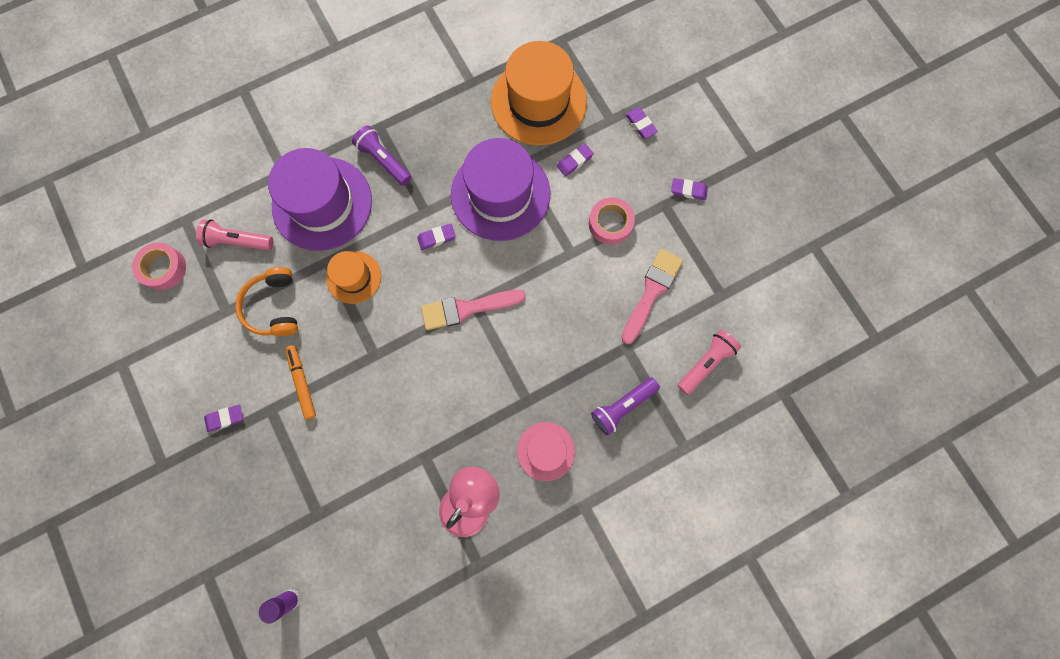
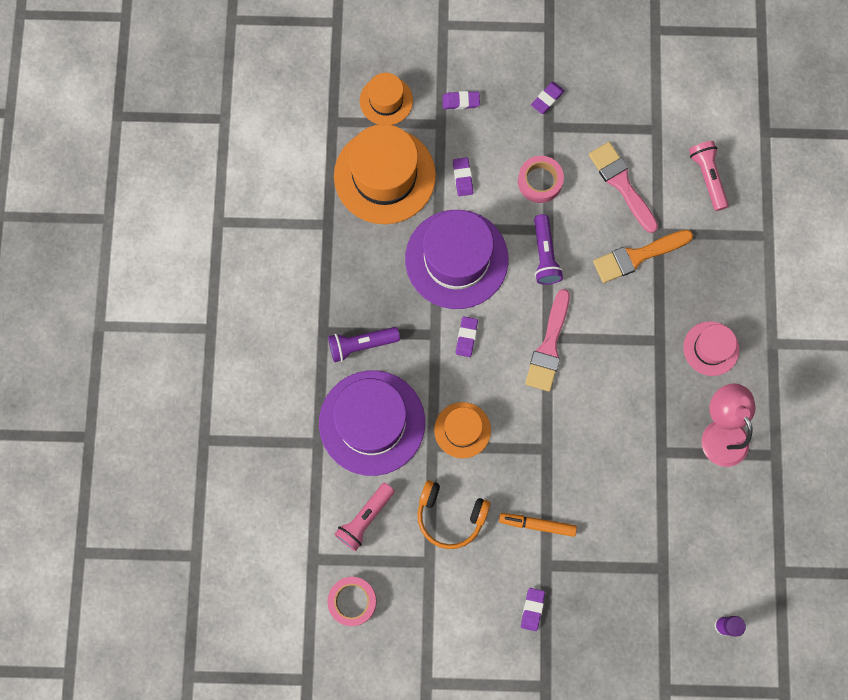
camera: 60 degrees left, 0 degrees up
(593, 340) = (637, 256): none -> orange brush
(604, 69) = (386, 100): none -> orange hat
(622, 406) = (707, 265): purple flashlight -> purple flashlight (544, 255)

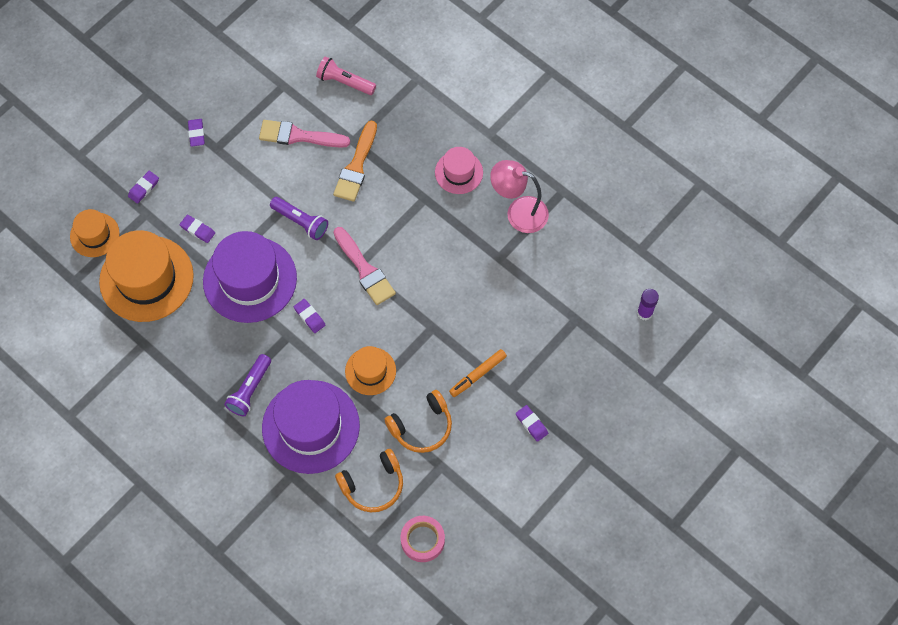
camera: 50 degrees left, 10 degrees down
(365, 518) = (373, 485): pink flashlight -> orange headphones
(540, 181) = (248, 184): pink tape -> none

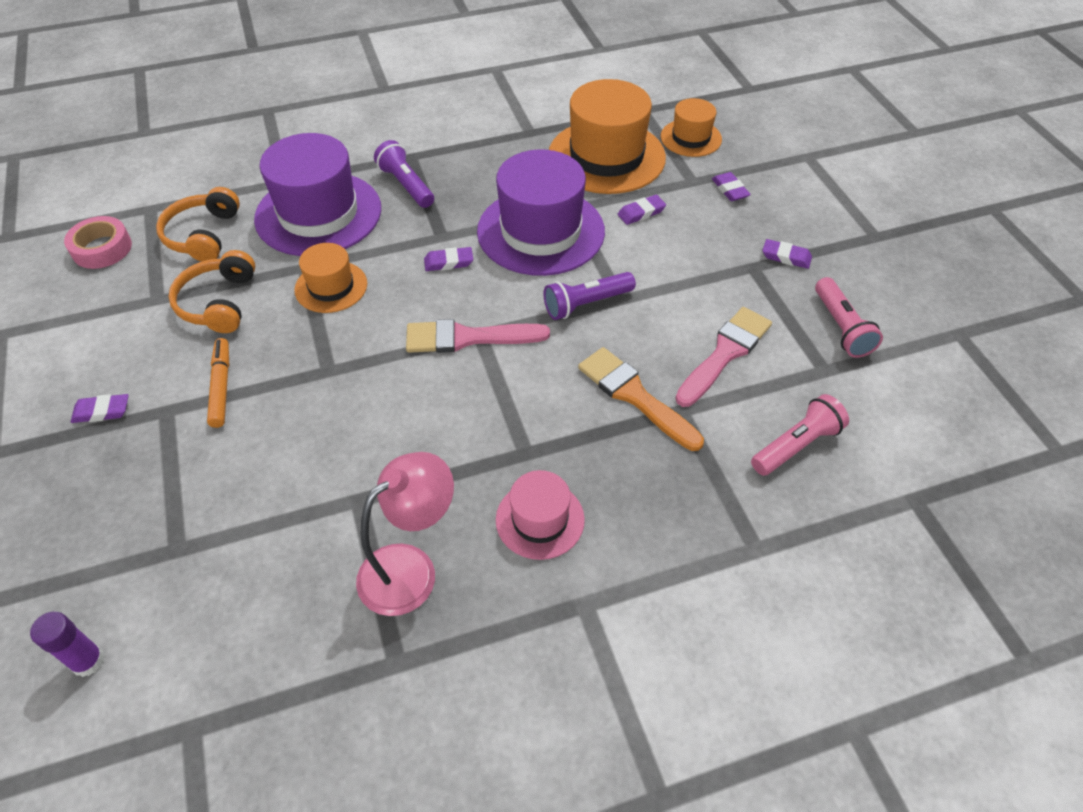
camera: 120 degrees right, 15 degrees down
(244, 87) = (841, 327): none -> pink flashlight

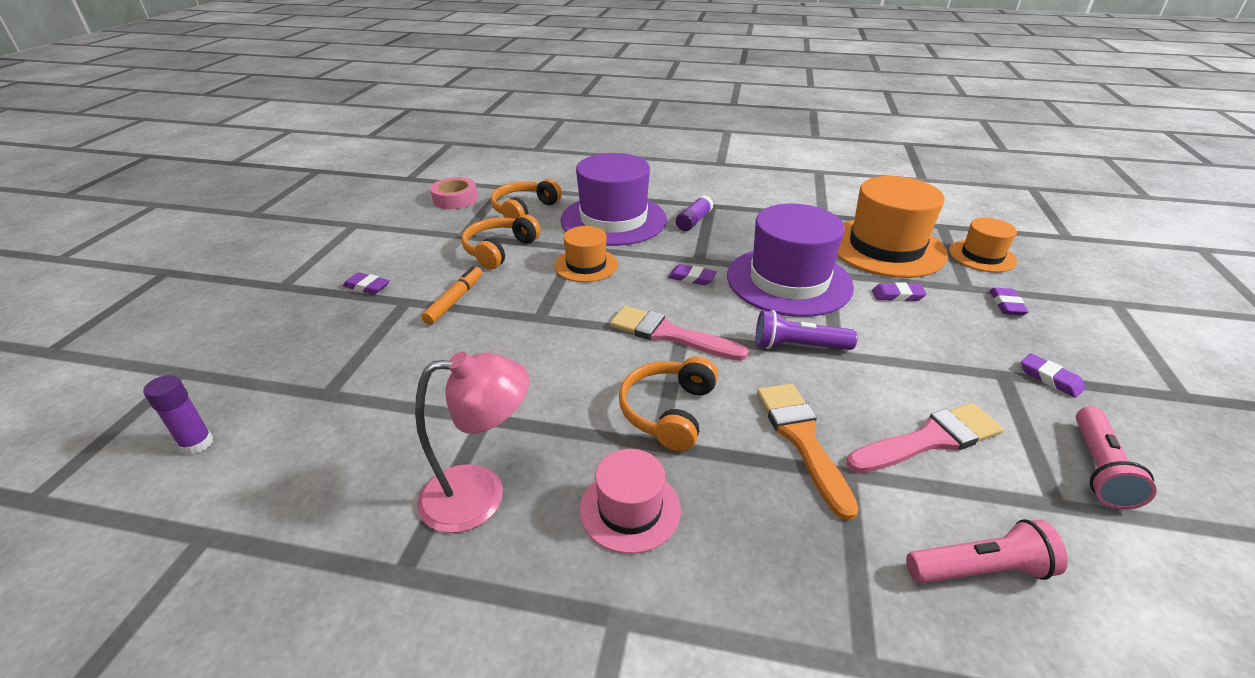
camera: 30 degrees right, 15 degrees down
(406, 185) = (694, 221): purple flashlight -> purple glue stick
(516, 418) = (668, 411): none -> orange headphones

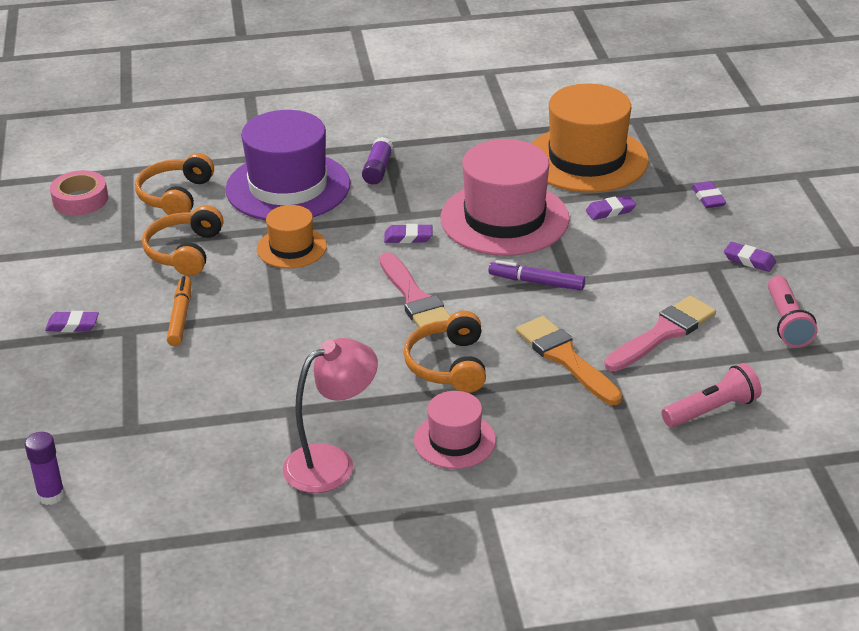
camera: 20 degrees left, 0 degrees up
(669, 334) = (415, 299): pink brush -> pink brush turned 120 degrees counterclockwise
(788, 281) = (504, 219): purple hat -> pink hat
(798, 346) = (536, 282): purple flashlight -> purple marker
(982, 256) = (680, 149): orange hat -> none

